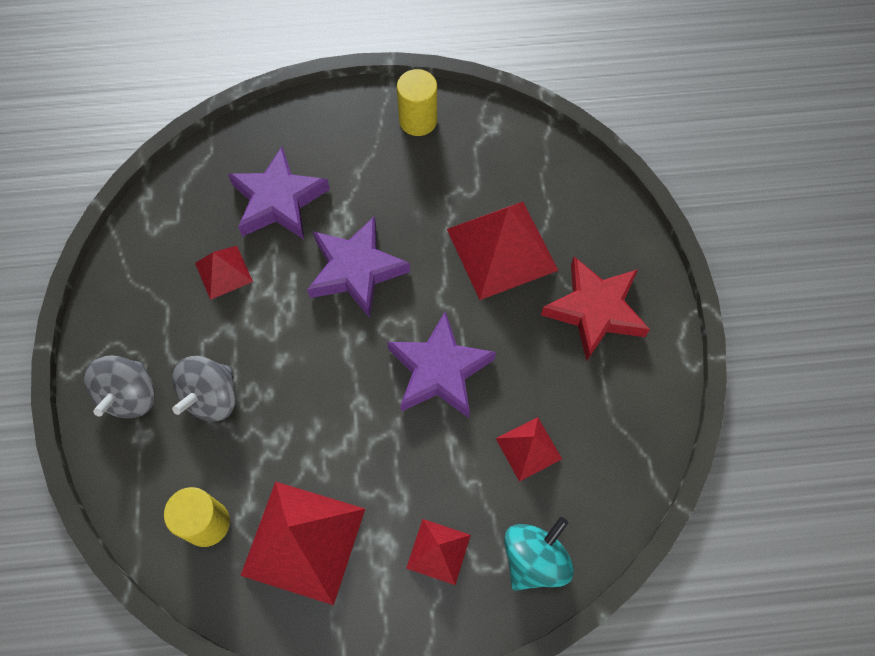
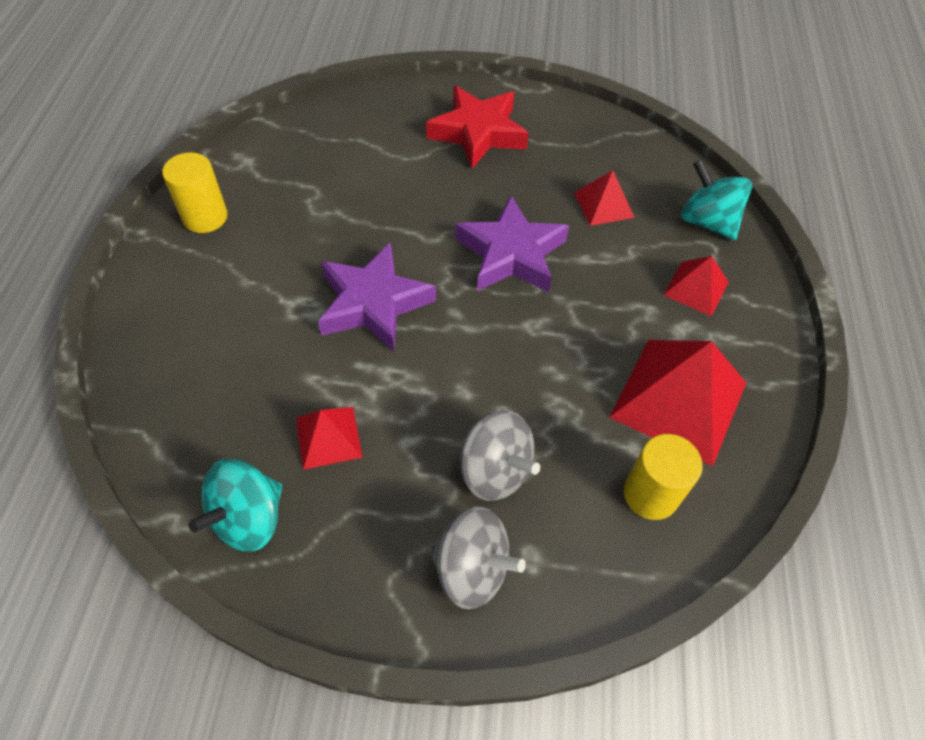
camera: 80 degrees left, 10 degrees down
(153, 240) = (248, 518): none -> turquoise spinning top
(278, 201) = (251, 364): purple star -> none
(501, 249) = (392, 182): red pyramid -> none

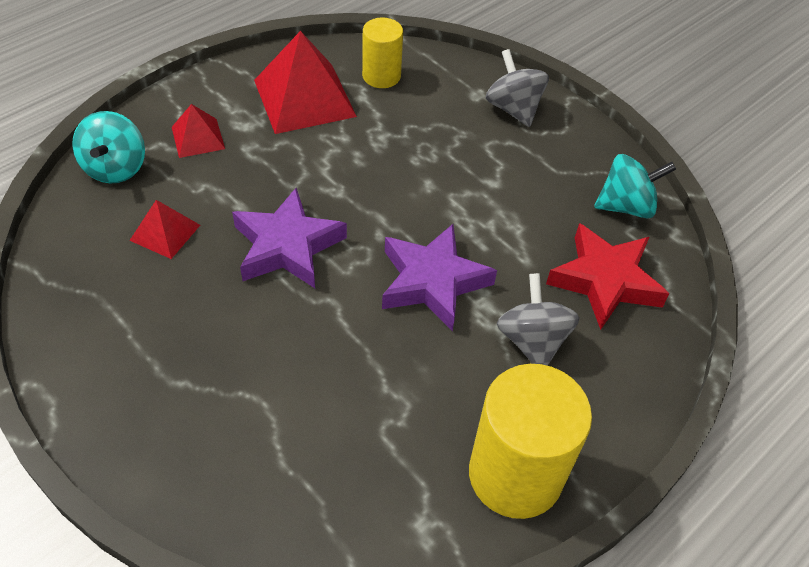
camera: 140 degrees left, 5 degrees down
(205, 217) = (515, 474): yellow cylinder -> yellow cylinder, size x1.73
(328, 437) = (542, 216): red pyramid -> none
(478, 132) = (164, 380): red star -> red star (605, 281)
(495, 470) = (455, 136): grey spinning top -> grey spinning top (532, 341)

